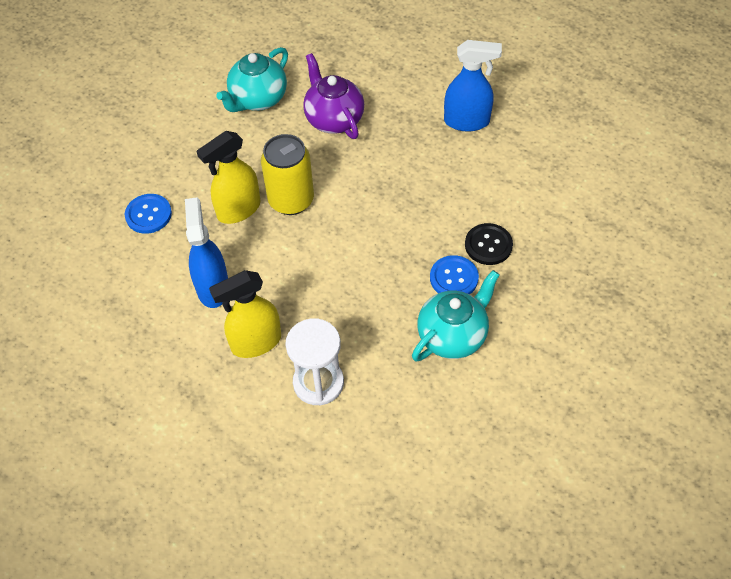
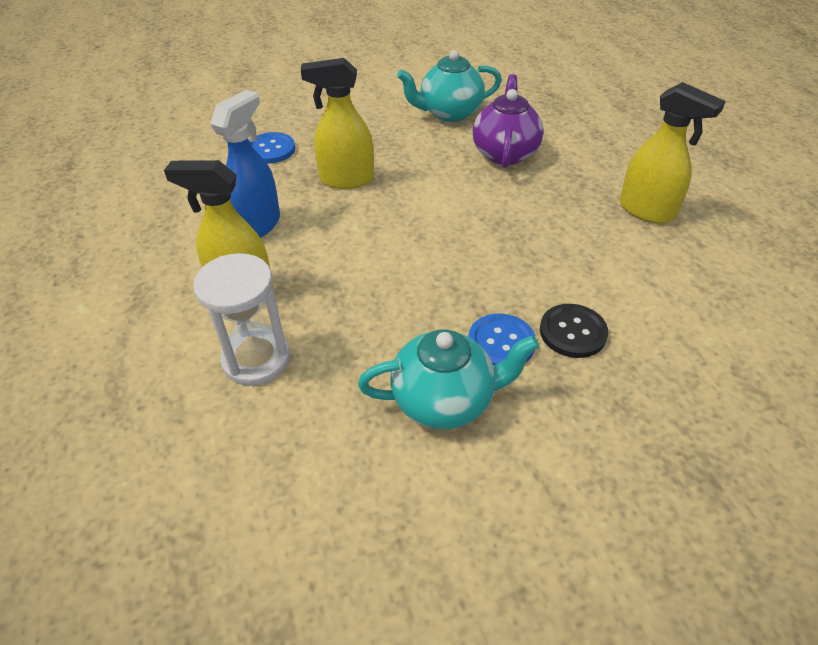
camera: 35 degrees right, 10 degrees down
(291, 200) = (400, 194): yellow can -> none
(467, 121) = (647, 211): blue spray bottle -> yellow spray bottle

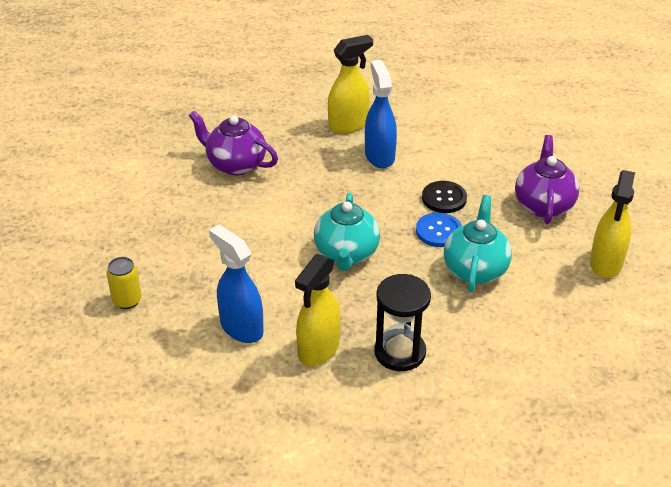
camera: 70 degrees left, 5 degrees down
(256, 359) = (400, 352): white hourglass -> black hourglass
(270, 149) = (127, 300): blue button -> yellow can
(346, 179) = (210, 261): yellow spray bottle -> yellow spray bottle (606, 263)
(449, 113) = (152, 176): turquoise teapot -> turquoise teapot (346, 254)
(610, 251) = (379, 156): none -> blue spray bottle
(645, 456) = (543, 205): none -> purple teapot

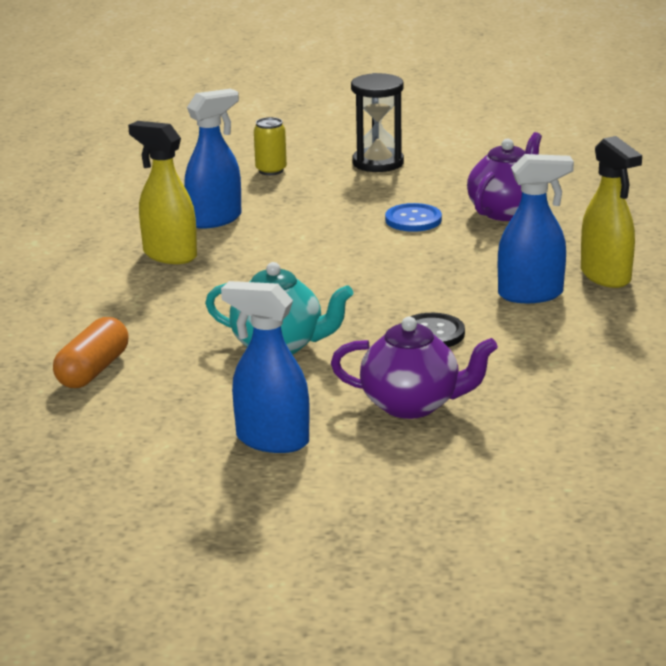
camera: 95 degrees right, 15 degrees down
(346, 254) = (324, 271): turquoise teapot -> none
(400, 352) = (149, 295): black hourglass -> black hourglass (378, 163)
(438, 231) = (360, 326): blue button -> blue button (413, 220)
(535, 368) = (93, 370): none -> orange capsule
(606, 263) = (271, 440): yellow spray bottle -> blue spray bottle

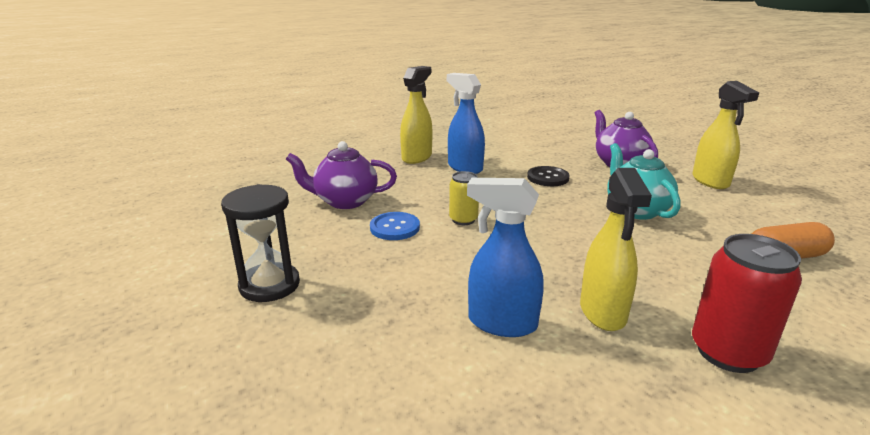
camera: 125 degrees left, 0 degrees up
(69, 275) = (728, 352): none -> red can
(271, 170) = (337, 347): yellow can -> yellow can (463, 220)
(271, 440) = (710, 181): blue spray bottle -> yellow spray bottle

